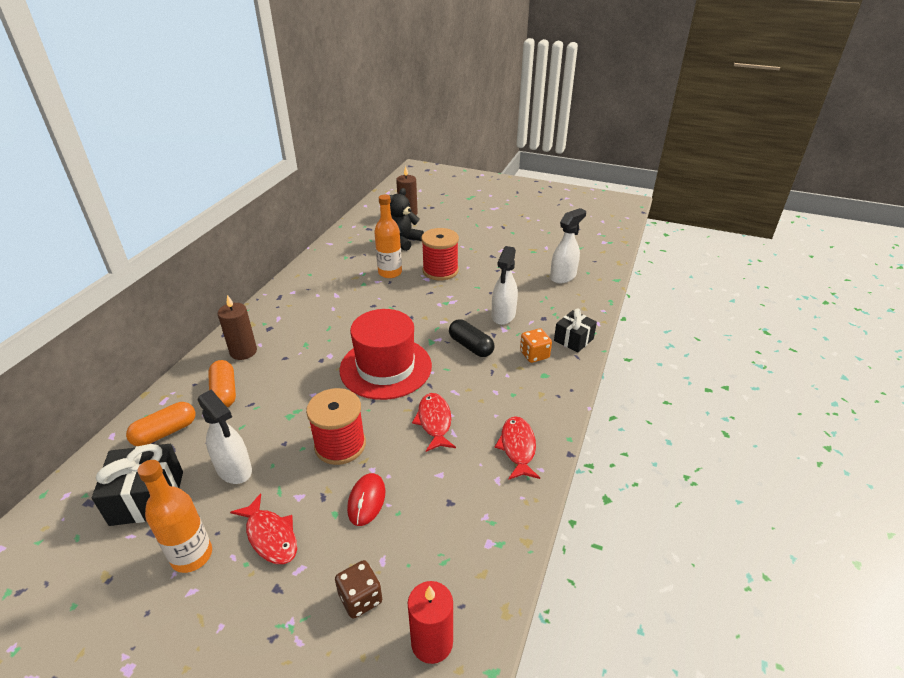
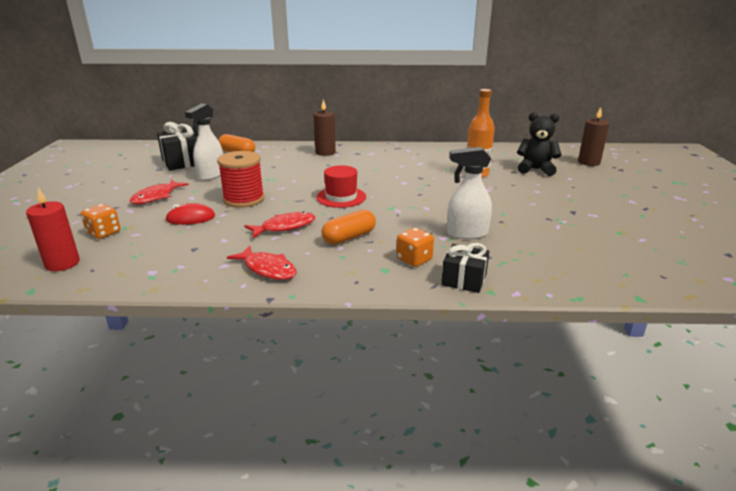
camera: 70 degrees right, 10 degrees down
(192, 556) = (141, 181): orange bottle -> none
(224, 392) = (281, 157): orange capsule -> orange capsule (349, 237)
(360, 598) = (104, 233): brown dice -> orange dice
(385, 367) = (341, 197): red hat -> red hat, size x0.60
(440, 271) = (508, 193): red spool -> none
(471, 346) = (400, 225): black capsule -> none
(517, 447) = (267, 269): red fish -> red fish turned 60 degrees clockwise
(563, 276) = (590, 258): white spray bottle -> none

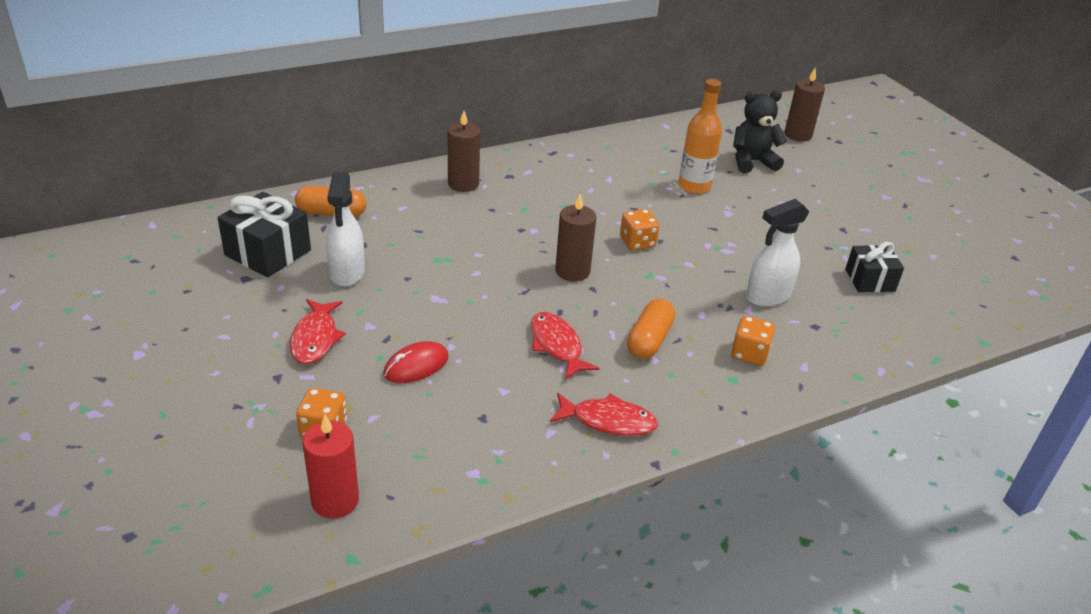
camera: 30 degrees left, 10 degrees up
(244, 199) = (449, 309): red spool -> none
(285, 227) = (557, 345): red fish -> red fish turned 60 degrees counterclockwise
(341, 197) = (572, 271): red hat -> brown candle
(402, 192) = (637, 242): none -> orange dice
(464, 279) = (821, 368): black gift -> black gift (869, 280)

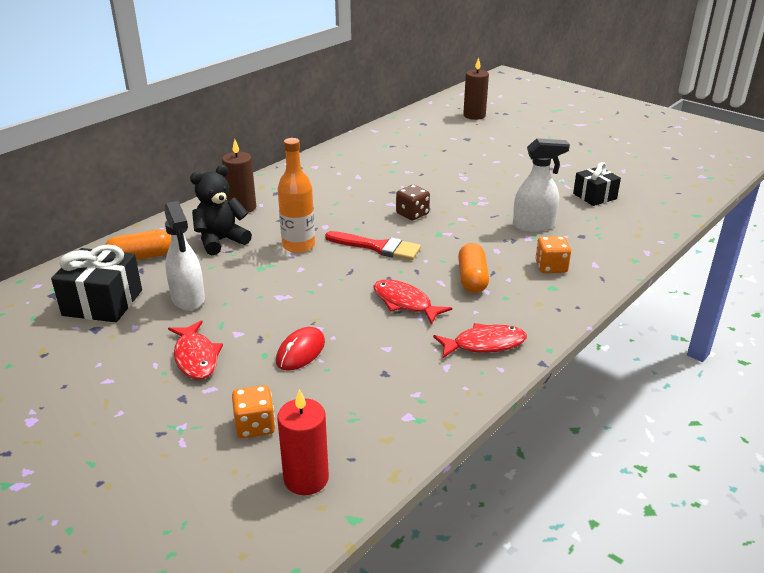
camera: 20 degrees left, 5 degrees down
(572, 271) = (377, 247): brown candle -> red brush
(637, 242) = (412, 214): orange dice -> brown dice
(694, 186) = (426, 166): orange bottle -> orange bottle (298, 245)
(752, 162) = (455, 140): black teddy bear -> black teddy bear (221, 241)
(767, 296) = (534, 225): white spray bottle -> white spray bottle turned 135 degrees counterclockwise

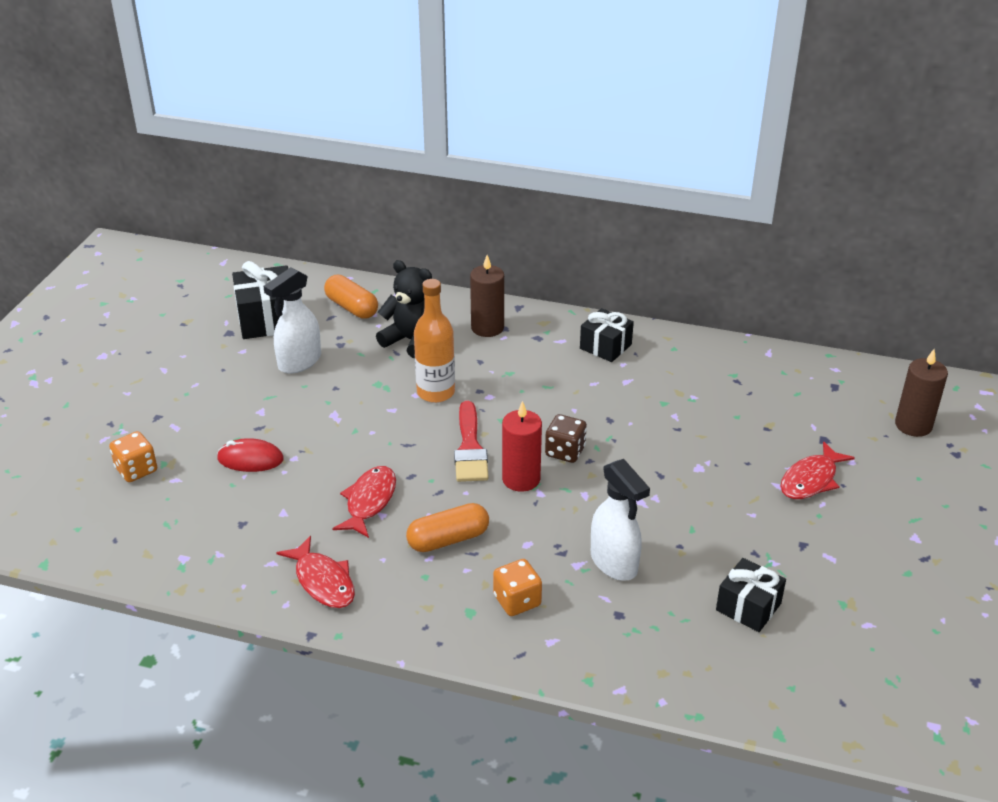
camera: 65 degrees right, 5 degrees up
(196, 357) = (214, 402): red fish -> red fish (811, 480)
(306, 478) = (82, 521): red candle -> red candle (521, 479)
(314, 173) = (605, 346): none -> black gift

